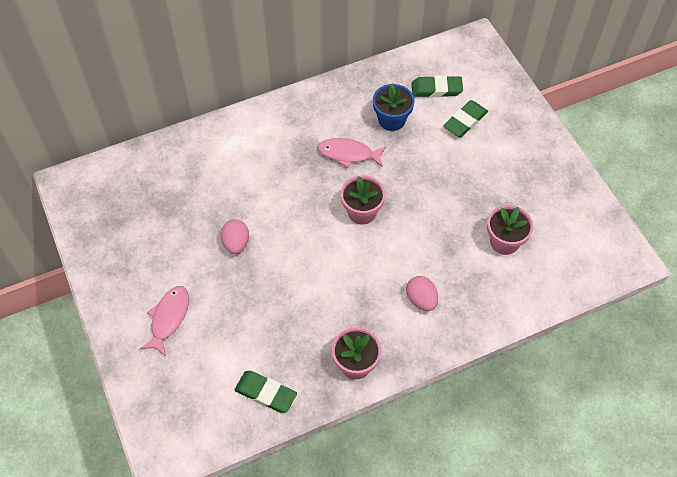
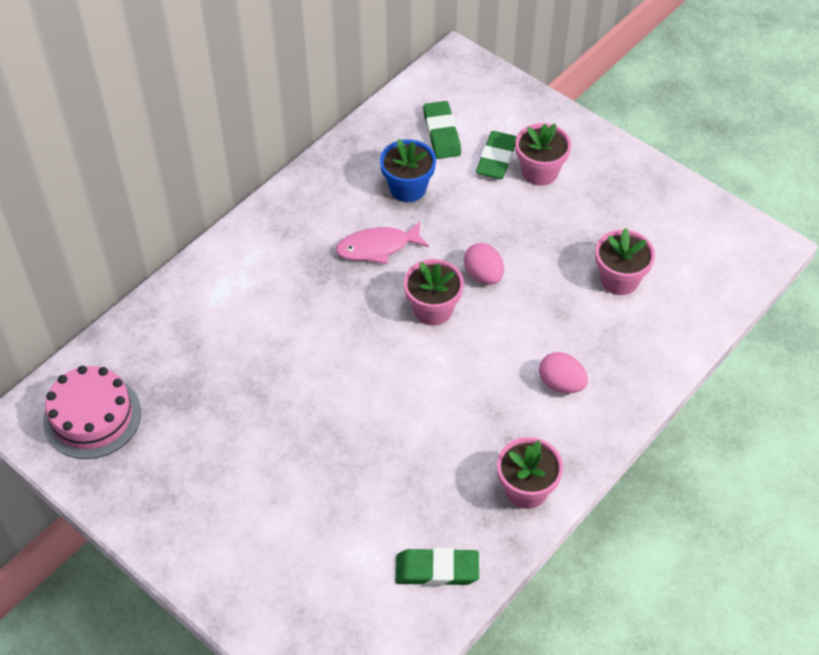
camera: 25 degrees left, 5 degrees down
(107, 197) = (92, 416): none -> pink cake
(169, 318) = (262, 532): pink fish -> none
(236, 243) = (297, 407): pink egg -> pink egg (483, 275)
(436, 89) = (441, 133): green eraser -> green eraser turned 75 degrees counterclockwise
(490, 142) = (539, 172): none -> pink flower pot

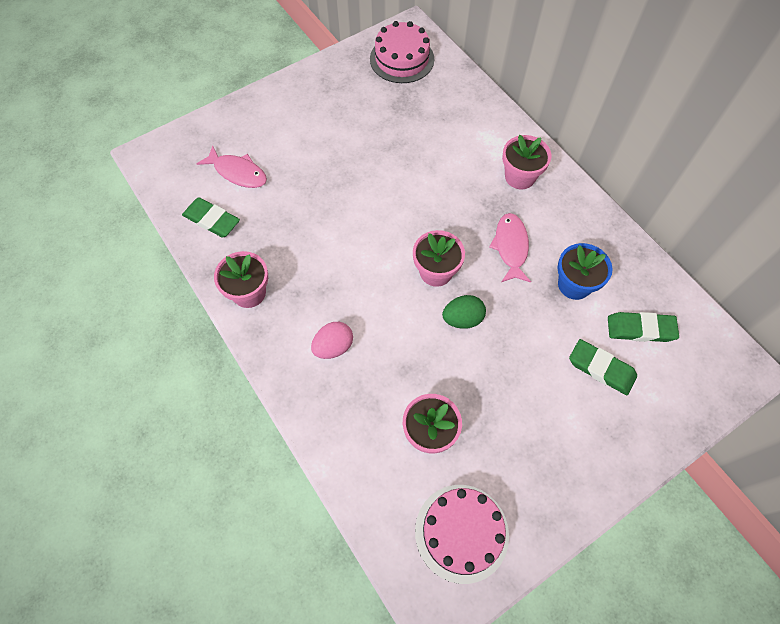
camera: 105 degrees right, 10 degrees up
(350, 565) = (238, 172): none -> pink fish
(437, 570) = (212, 220): green eraser -> green eraser turned 75 degrees counterclockwise
(483, 275) = (462, 319): pink egg -> green egg
(539, 172) = (578, 403): pink flower pot -> pink flower pot (520, 177)
(699, 239) = (461, 532): none -> pink cake

